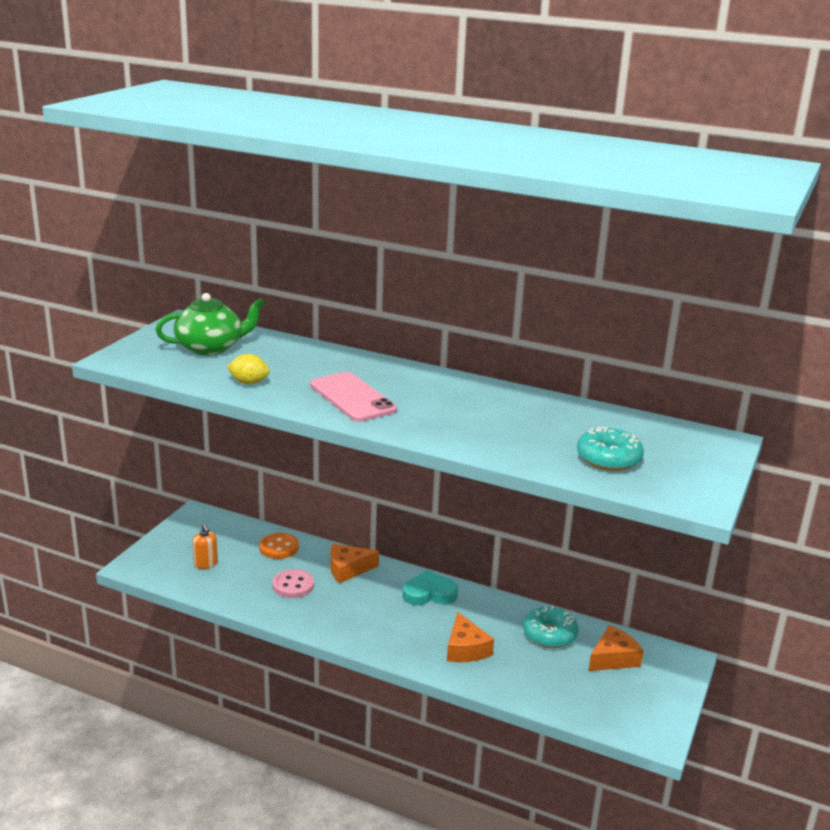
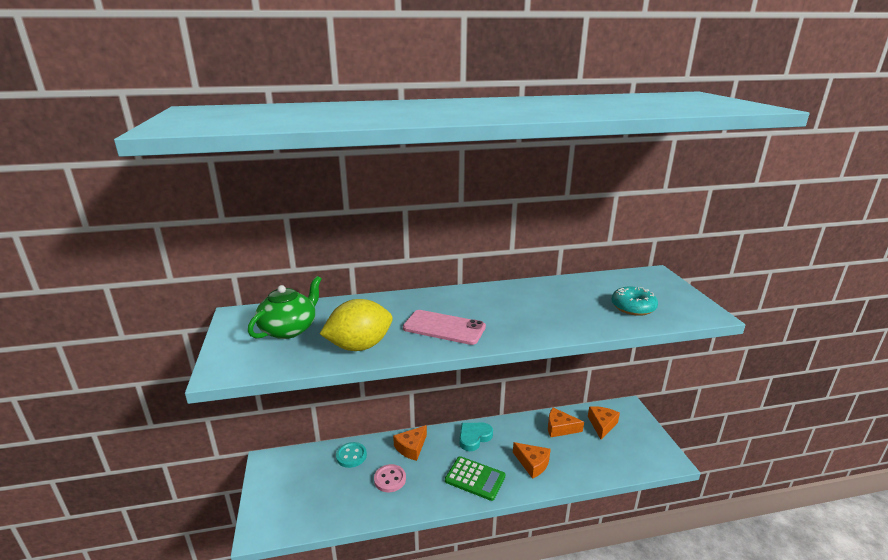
camera: 35 degrees left, 0 degrees up
(205, 564) = (313, 497): orange soap dispenser -> none
(249, 383) = (359, 346): yellow lemon -> yellow lemon, size x1.95
(279, 547) = (351, 456): orange button -> turquoise button
(381, 628) = (475, 478): none -> green calculator
(549, 634) = (560, 428): turquoise donut -> orange cheese

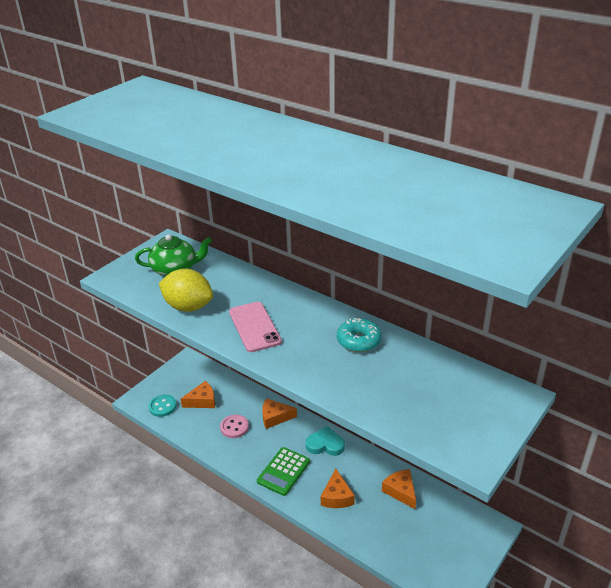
camera: 50 degrees right, 10 degrees up
(351, 456) = (234, 393): turquoise button -> turquoise button (162, 406)
(475, 478) = (283, 471): green calculator -> green calculator turned 45 degrees clockwise
(602, 425) = (441, 518): orange cheese -> orange cheese (202, 401)
(633, 307) = (421, 407): turquoise donut -> turquoise donut (359, 341)

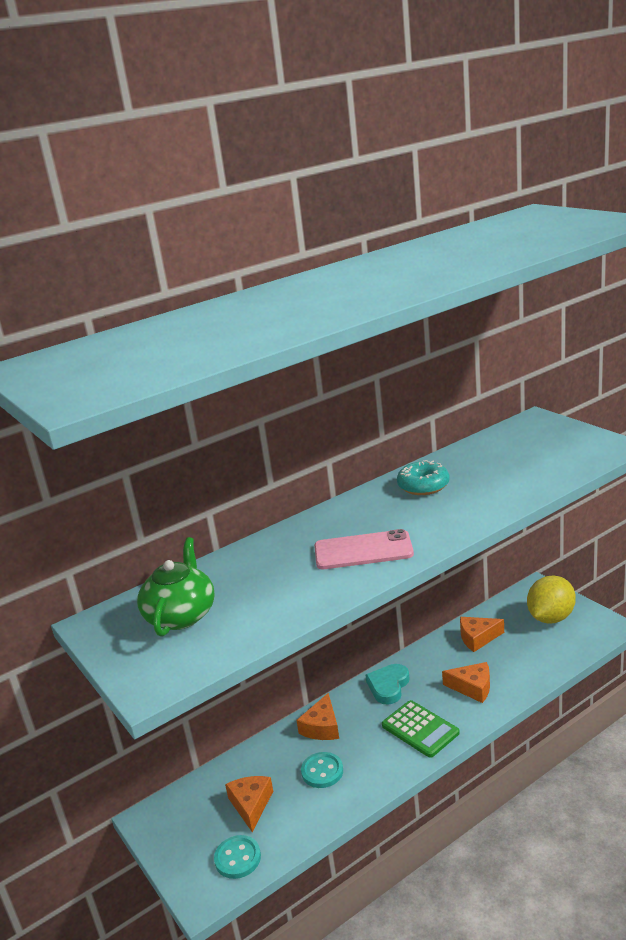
camera: 70 degrees left, 10 degrees down
(188, 307) = (287, 603): yellow lemon -> yellow lemon (551, 618)
(234, 427) = (322, 771): pink button -> turquoise button

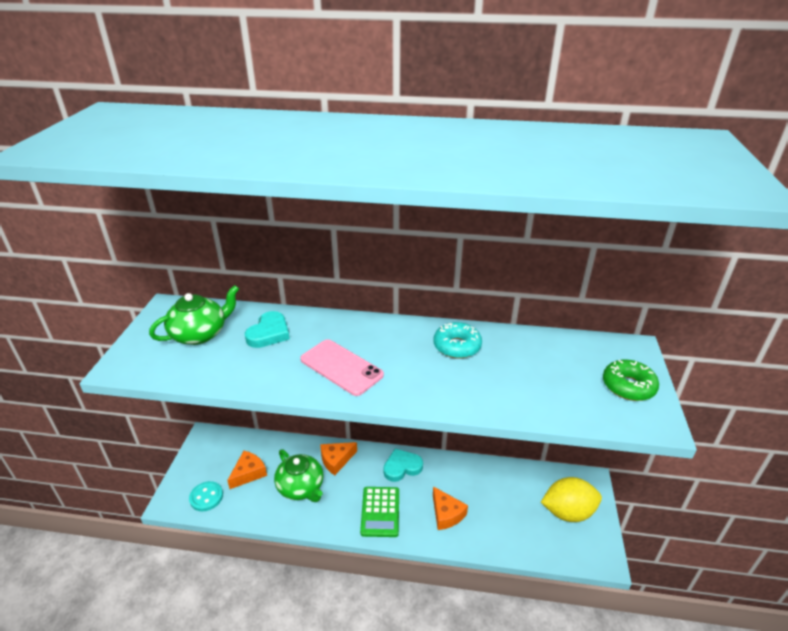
camera: 40 degrees right, 10 degrees up
(250, 573) = (269, 333): none -> turquoise heart
(322, 771) = (301, 487): turquoise button -> green teapot
(477, 638) = (497, 483): orange cheese -> none
(570, 439) = (628, 386): none -> green donut

